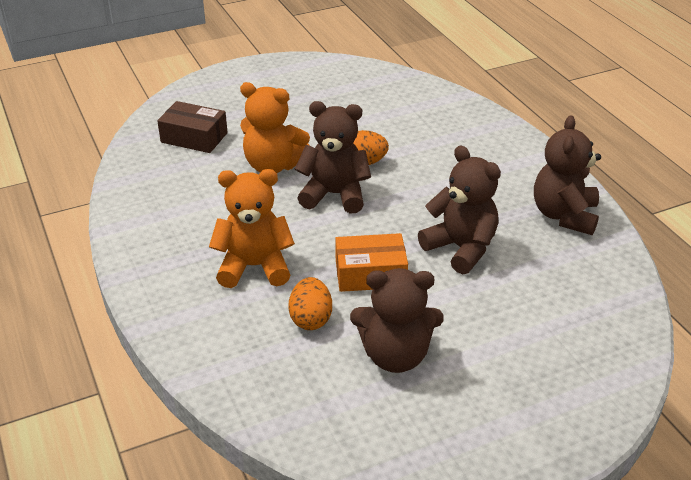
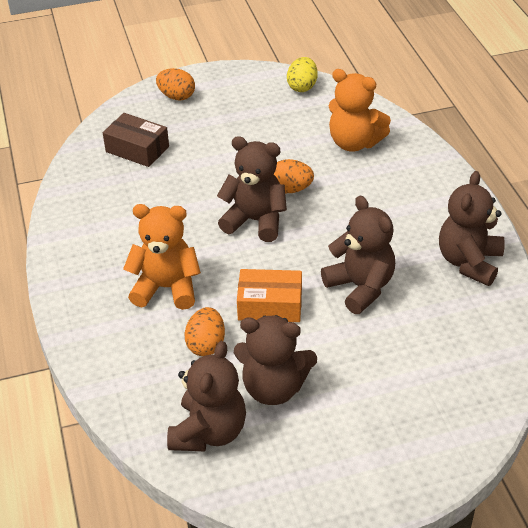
camera: 10 degrees right, 5 degrees up
(225, 87) = (177, 96): none -> orange egg
(273, 165) = (204, 185): orange teddy bear -> orange teddy bear (354, 143)
(335, 409) = (209, 432): none -> brown teddy bear
(352, 71) = (302, 87): none -> yellow egg

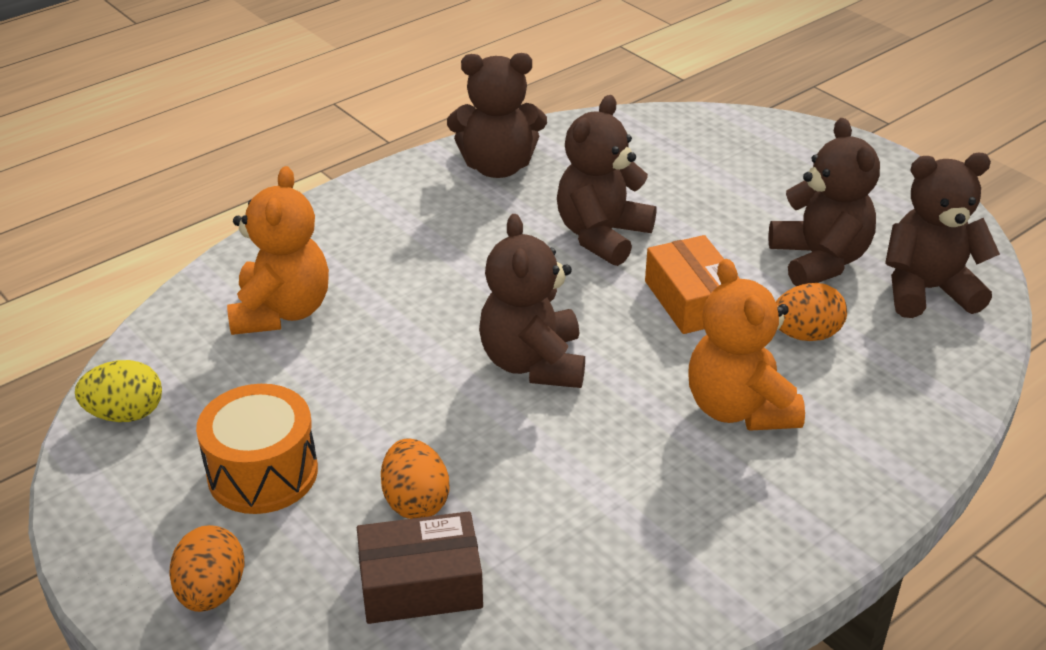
camera: 115 degrees left, 5 degrees down
(137, 149) = (421, 584): brown box -> brown box turned 75 degrees clockwise
(235, 118) = (263, 473): none -> orange drum
(290, 189) = (436, 348): orange egg -> orange egg (415, 501)

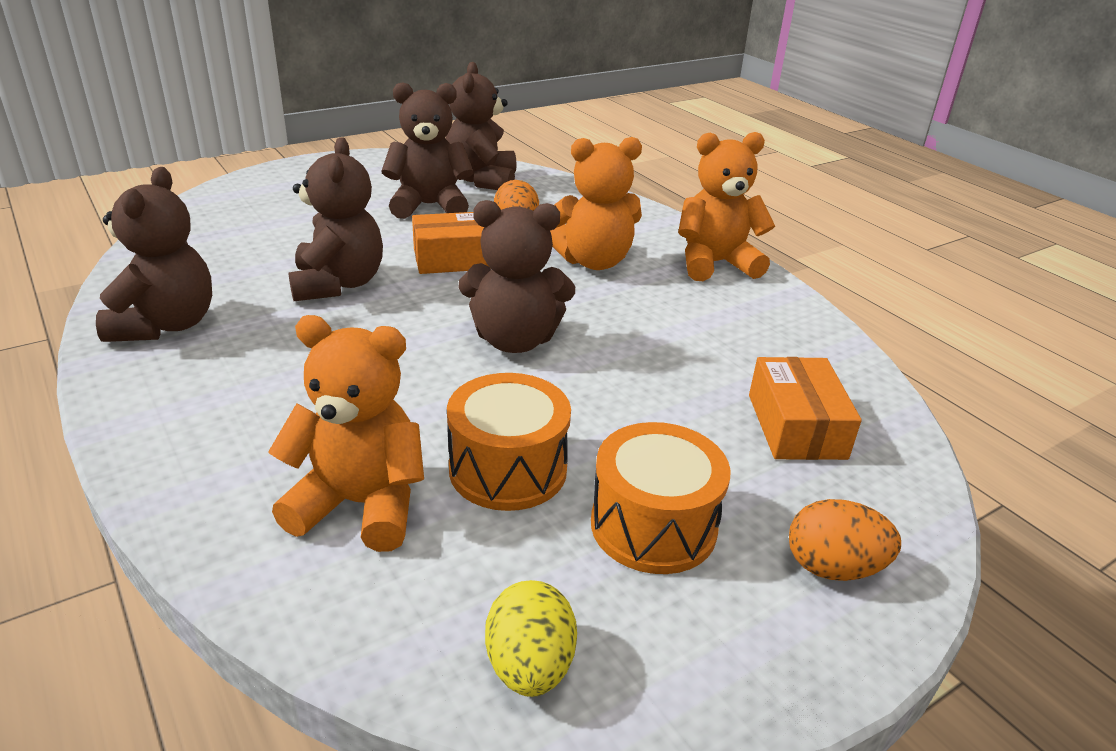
camera: 85 degrees left, 5 degrees down
(329, 381) = (508, 469): none -> orange drum
(415, 501) = (695, 421): orange egg -> none
(421, 584) = (796, 426): brown box -> orange box
(602, 236) = (338, 284): brown teddy bear -> brown teddy bear turned 135 degrees counterclockwise
(789, 526) = (715, 264): none -> orange teddy bear

